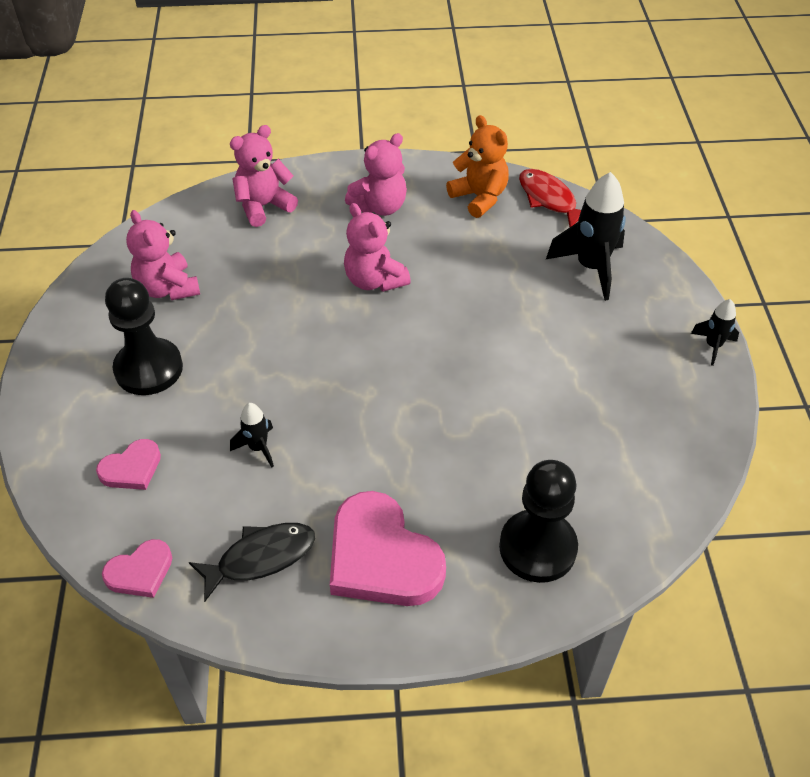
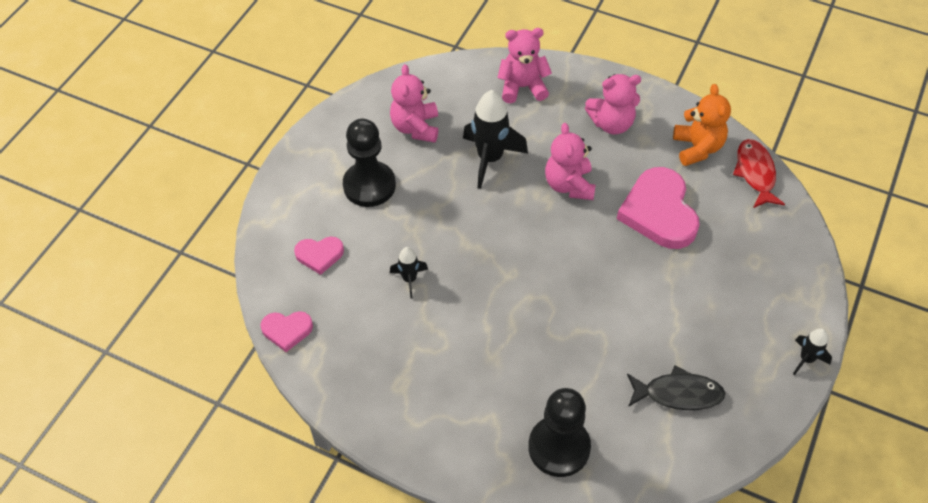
camera: 30 degrees right, 5 degrees up
(260, 558) = (366, 359): black fish -> black fish (678, 394)
(381, 557) = (446, 399): pink heart -> pink heart (659, 212)
(591, 267) = (750, 248): black rocket -> black rocket (490, 159)

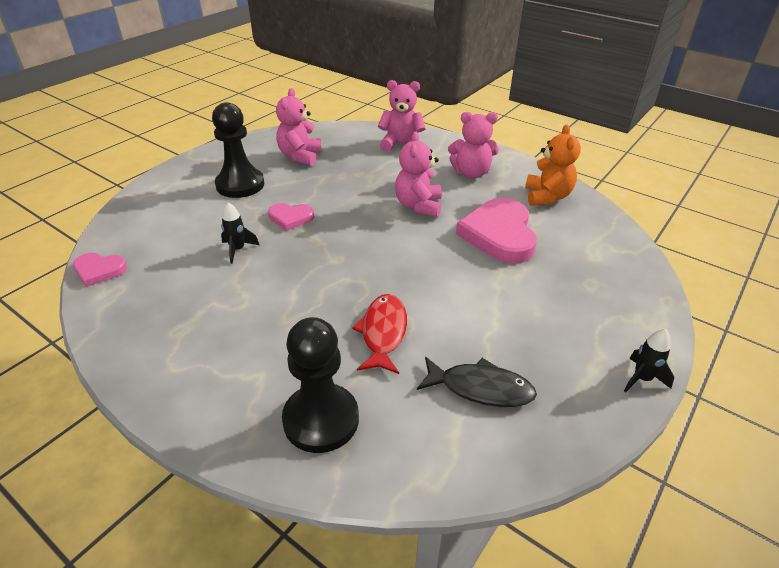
camera: 10 degrees right, 15 degrees down
(319, 255) = (167, 222): pink heart -> pink heart (291, 218)
(490, 159) = (354, 181): black rocket -> none
(755, 173) = (601, 220): red fish -> red fish (383, 333)

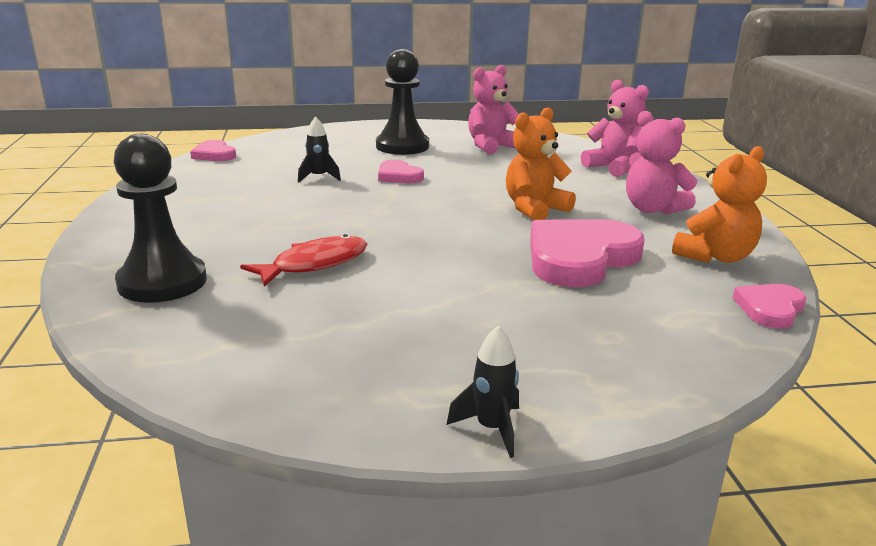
camera: 45 degrees right, 15 degrees down
(418, 206) = (534, 209): pink teddy bear -> orange teddy bear
(480, 388) = (310, 335): black fish -> none
(613, 222) = (770, 309): none -> pink heart

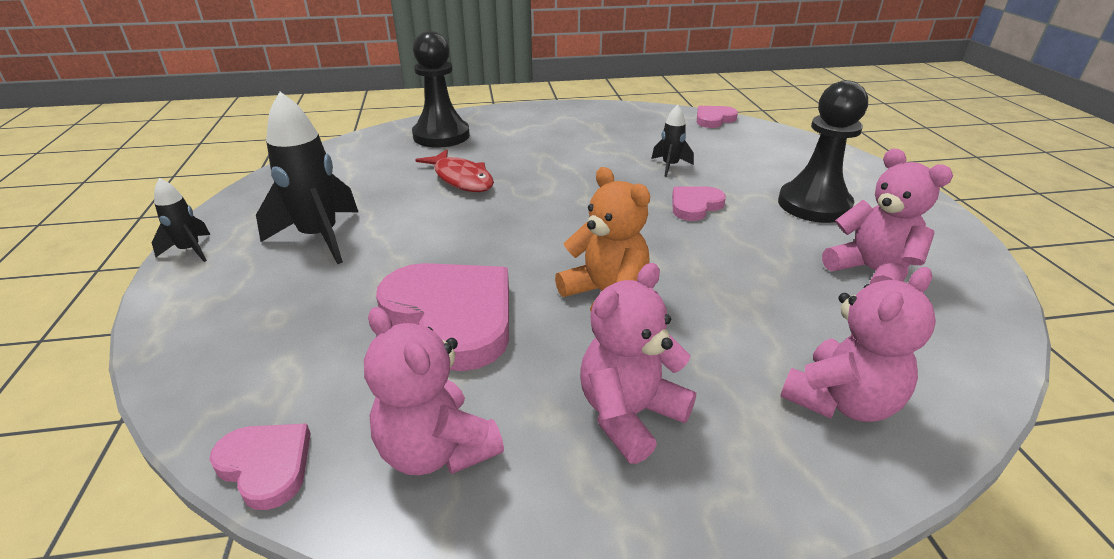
camera: 90 degrees right, 10 degrees up
(453, 334) = (320, 237): none -> black rocket
(715, 257) = (437, 449): orange teddy bear -> pink teddy bear

